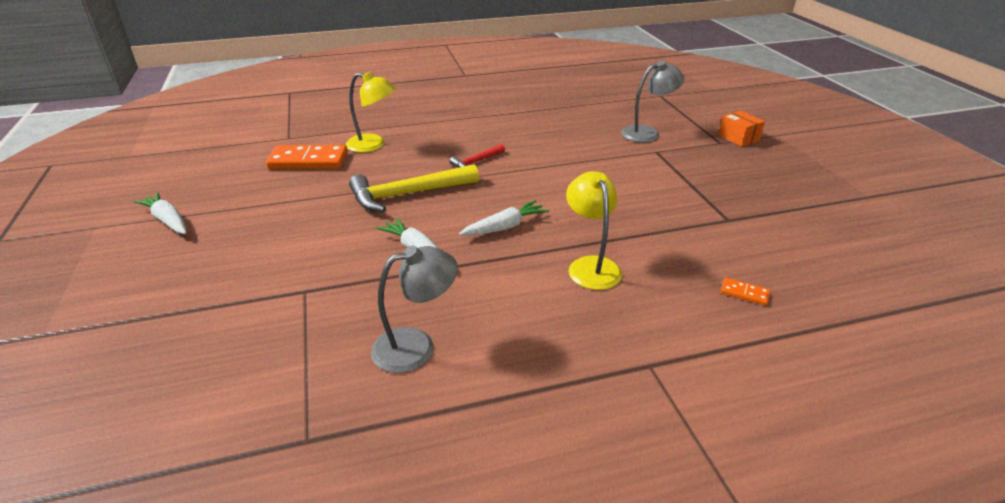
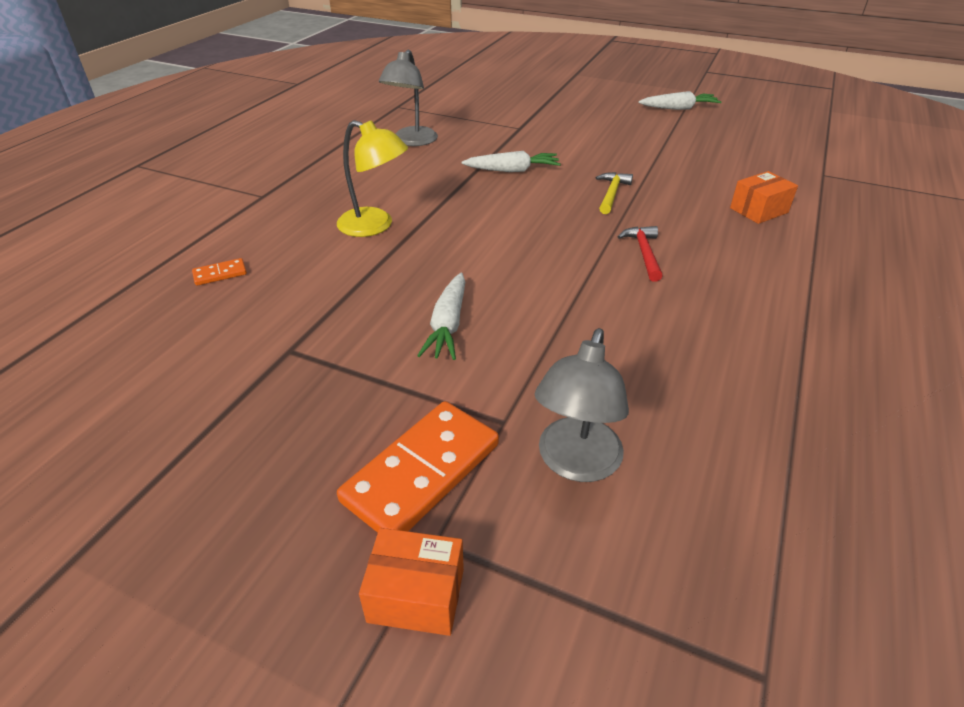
camera: 130 degrees right, 5 degrees up
(308, 161) = (745, 170): orange domino -> orange domino (421, 472)
(373, 145) = (759, 210): yellow lamp -> orange box
(408, 194) = (611, 194): yellow hammer -> yellow hammer, size x0.51
(505, 227) = (488, 215): white carrot -> white carrot (448, 325)

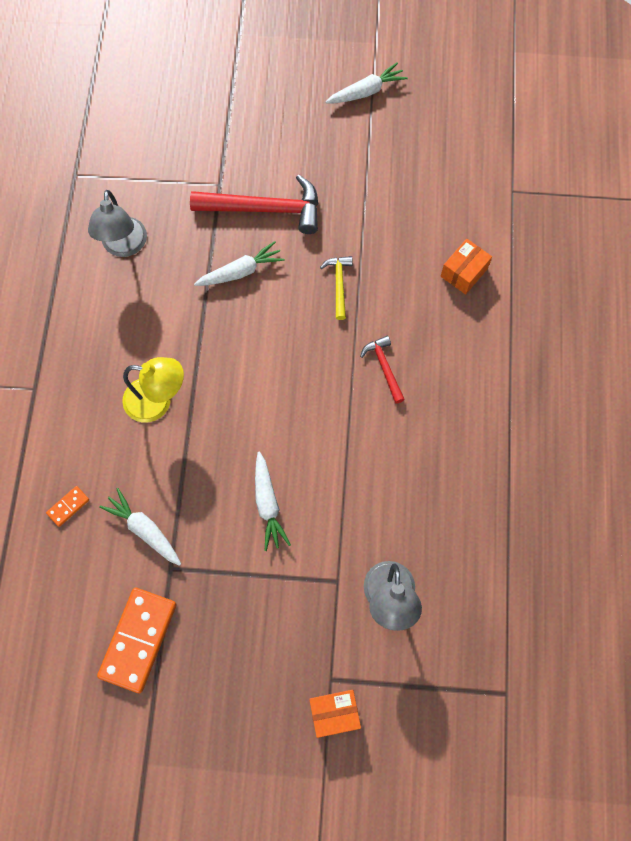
camera: 20 degrees left, 30 degrees up
(285, 310) = (144, 530): none -> white carrot
(421, 472) = (304, 637): orange domino -> orange domino (138, 640)
(555, 144) = (265, 209): none -> red hammer

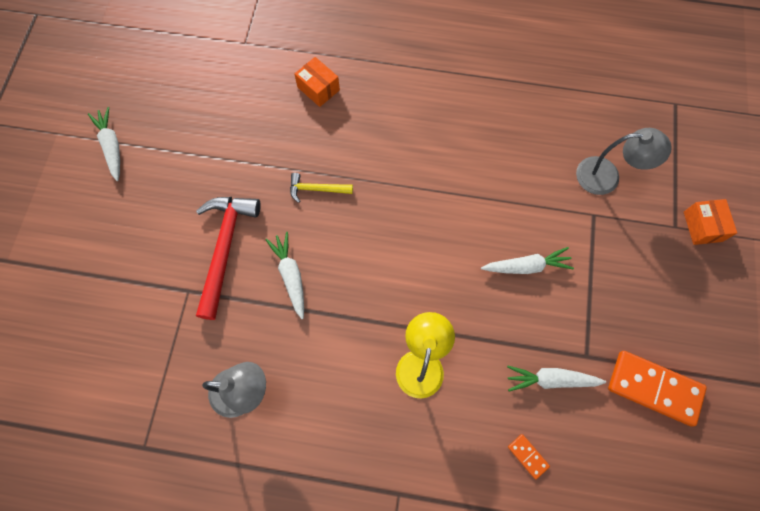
camera: 85 degrees left, 0 degrees up
(144, 530) = (551, 380): white carrot -> white carrot turned 45 degrees clockwise
(384, 367) = (402, 160): red hammer -> none

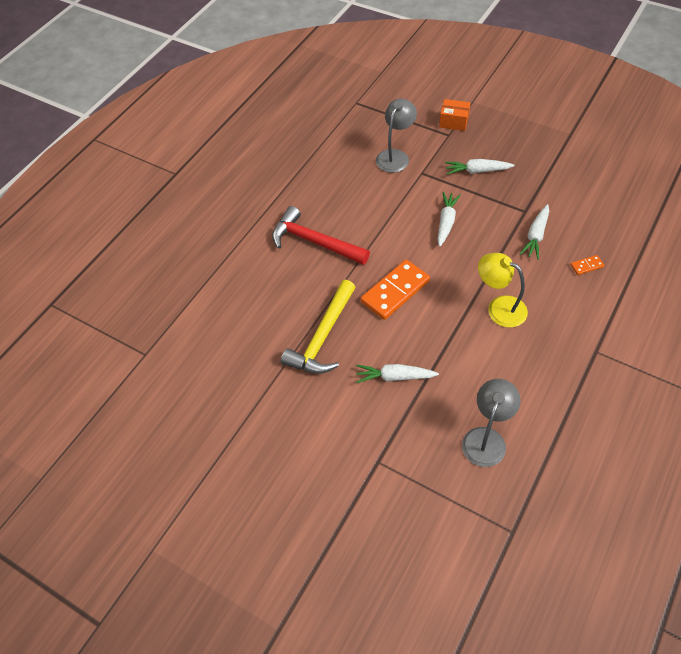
camera: 65 degrees left, 15 degrees down
(111, 146) = (196, 498): white carrot -> white carrot (477, 171)
(225, 248) = (349, 421): red hammer -> red hammer (314, 242)
(316, 189) = (323, 337): yellow hammer -> yellow hammer, size x1.95
(318, 88) = (226, 310): orange box -> none
(654, 388) = (558, 184): orange domino -> orange domino (395, 291)

